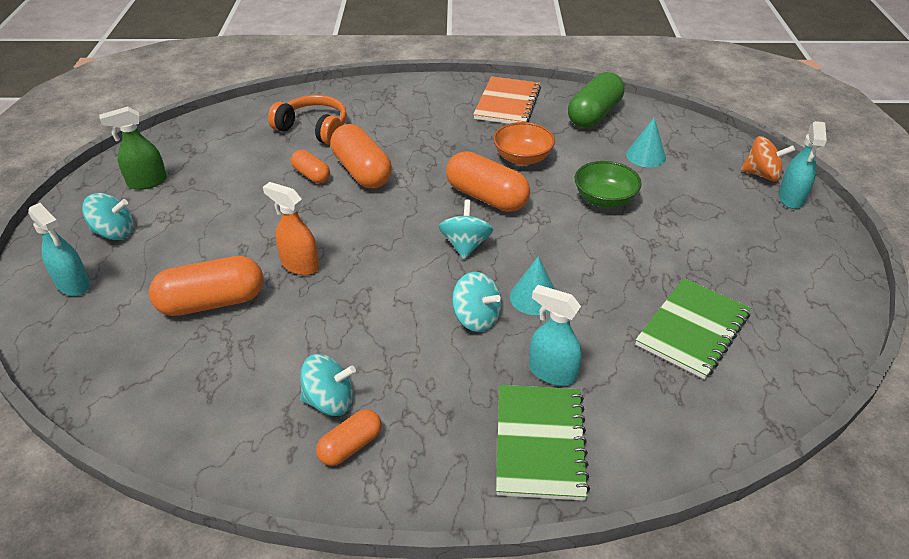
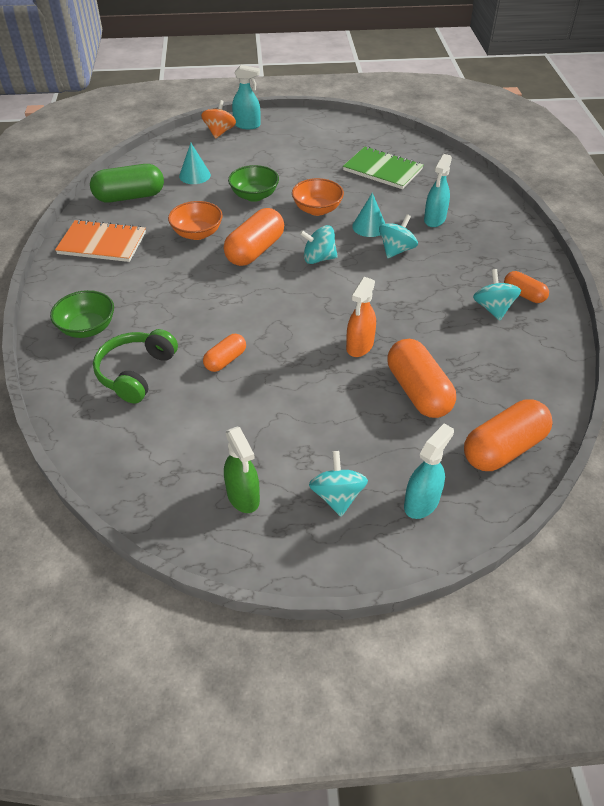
camera: 95 degrees left, 5 degrees up
(313, 129) = (136, 373): orange headphones -> green headphones
(362, 171) = (219, 326): orange capsule -> orange capsule (503, 448)
(380, 103) = (87, 328): none -> green bowl
(539, 443) = (489, 224): green notebook -> none
(575, 251) = (317, 209): none -> orange bowl
(594, 115) = (130, 197): green capsule -> green capsule turned 45 degrees counterclockwise

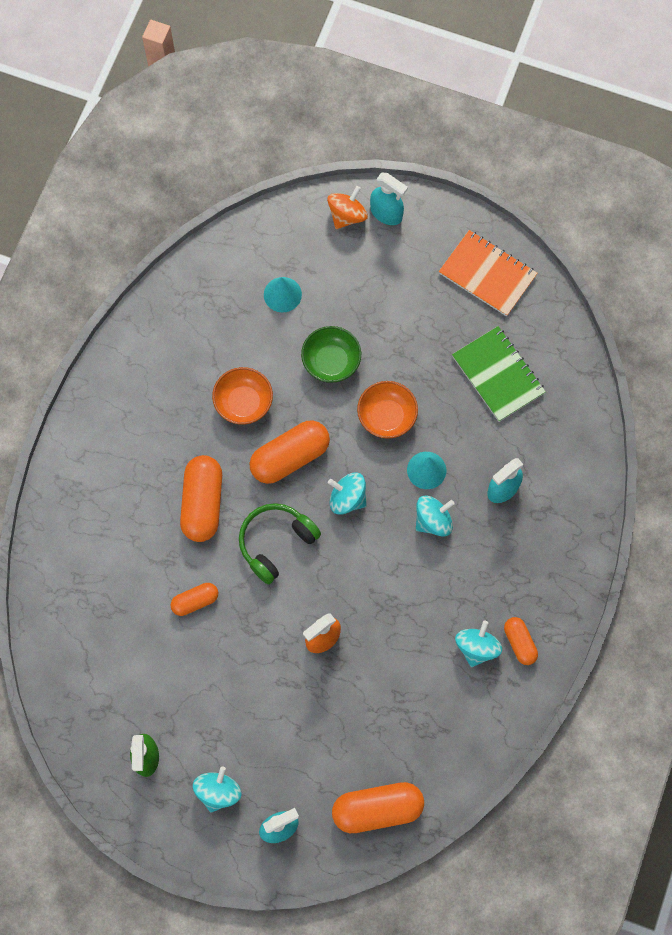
camera: 25 degrees right, 25 degrees up
(87, 328) = (89, 502): green bowl -> none
(102, 243) = (142, 377): orange notebook -> orange notebook (487, 274)
(130, 197) = (198, 305): green capsule -> none
(136, 373) = (112, 581): green headphones -> green headphones (276, 543)
(418, 391) = (344, 716): orange capsule -> orange capsule (203, 503)

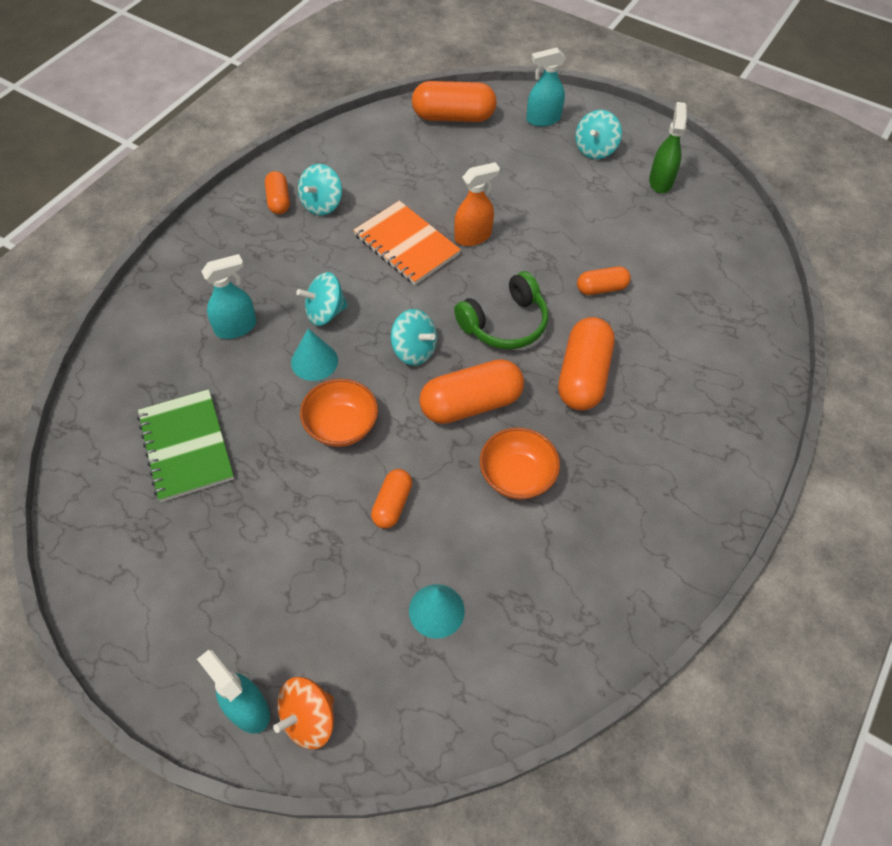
camera: 170 degrees left, 15 degrees down
(331, 362) = (392, 504): green bowl -> orange capsule
(487, 274) = (140, 579): orange notebook -> orange notebook (406, 245)

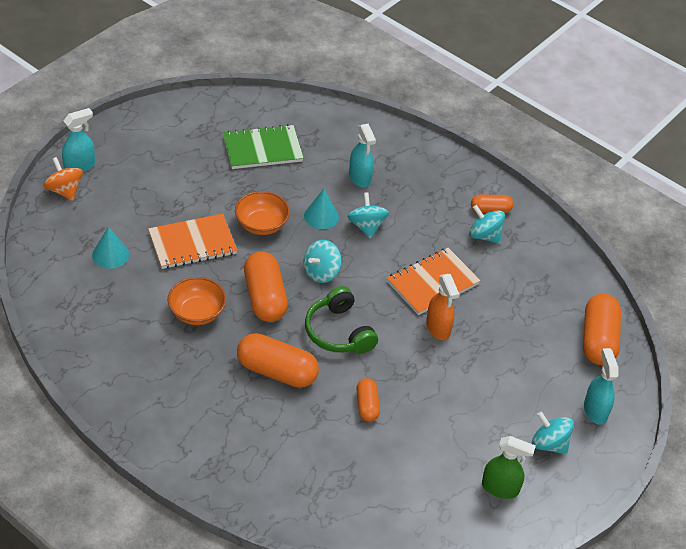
camera: 95 degrees right, 10 degrees down
(392, 504) = (192, 243): orange capsule -> orange notebook

